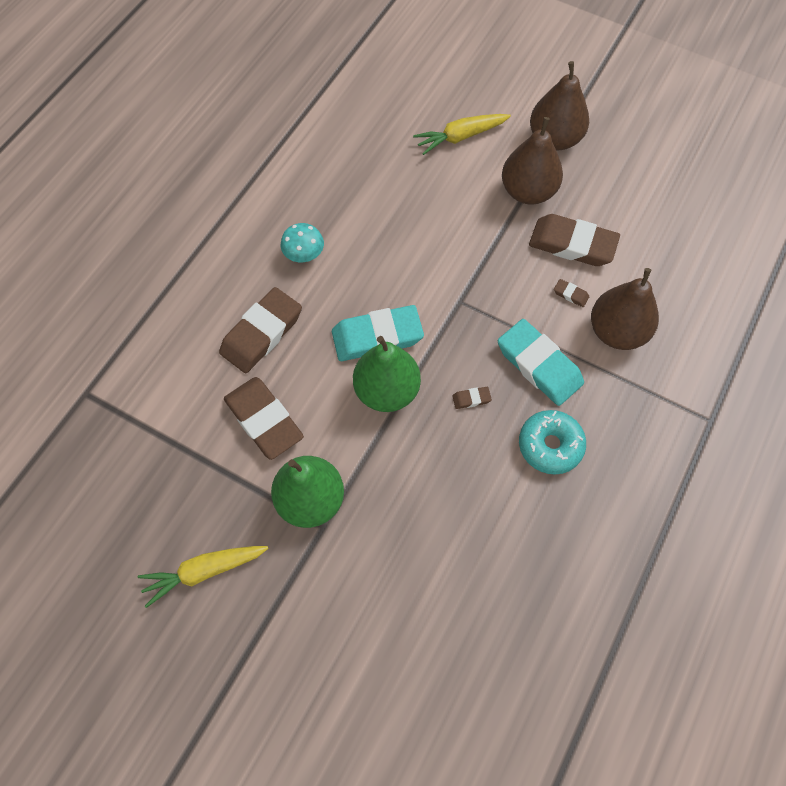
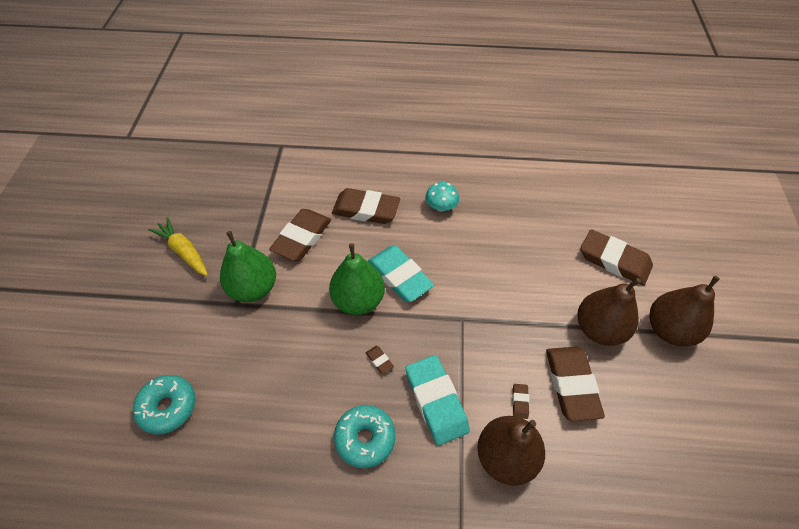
camera: 65 degrees right, 10 degrees down
(427, 641) = (168, 407): none -> turquoise donut
(461, 137) = (614, 260): yellow carrot -> brown eraser
(539, 365) = (436, 401): turquoise eraser -> turquoise eraser turned 45 degrees counterclockwise

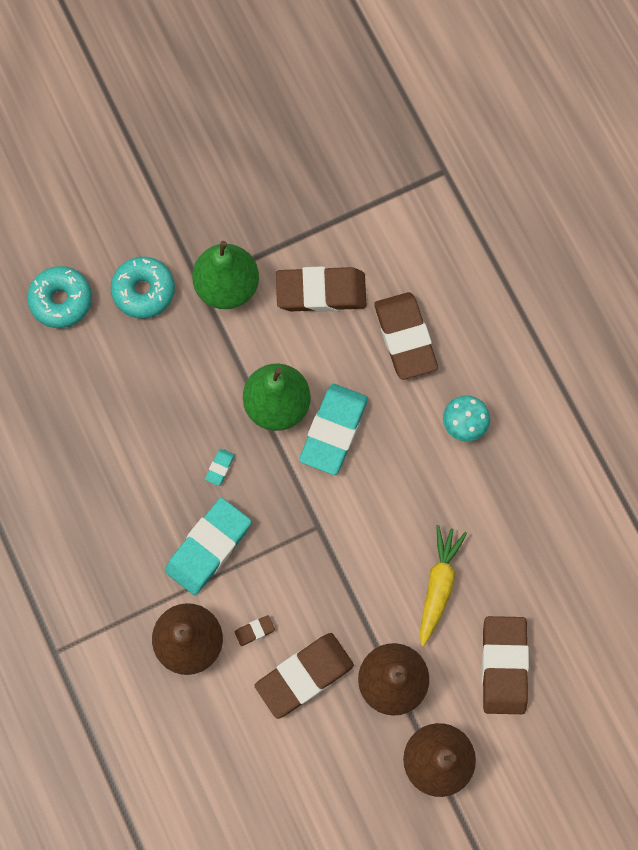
camera: 60 degrees right, 20 degrees up
(184, 251) = (227, 180): yellow carrot -> yellow carrot (438, 586)
(365, 438) = (134, 500): turquoise donut -> turquoise donut (144, 291)
(379, 360) = (220, 467): brown eraser -> turquoise eraser

